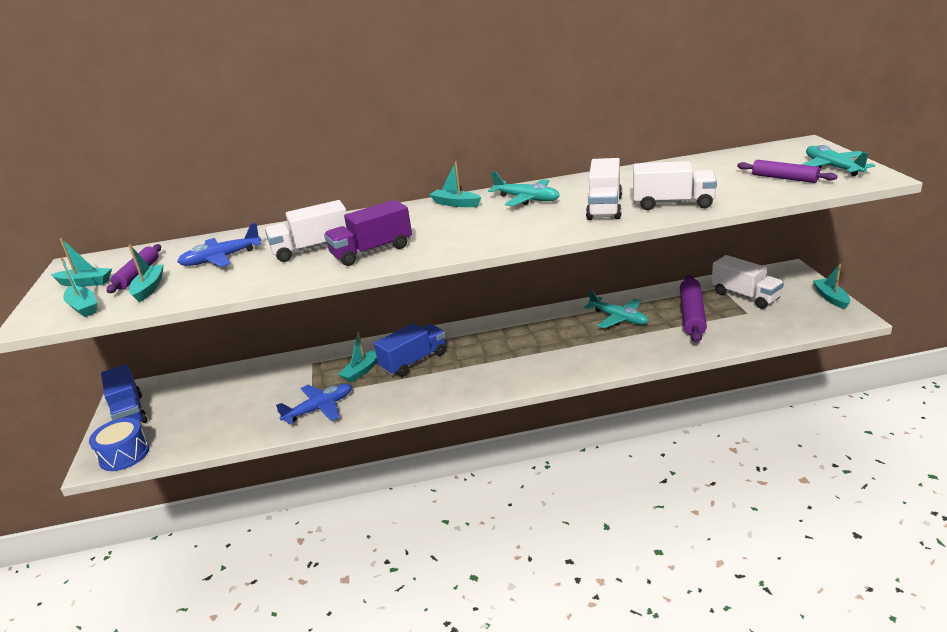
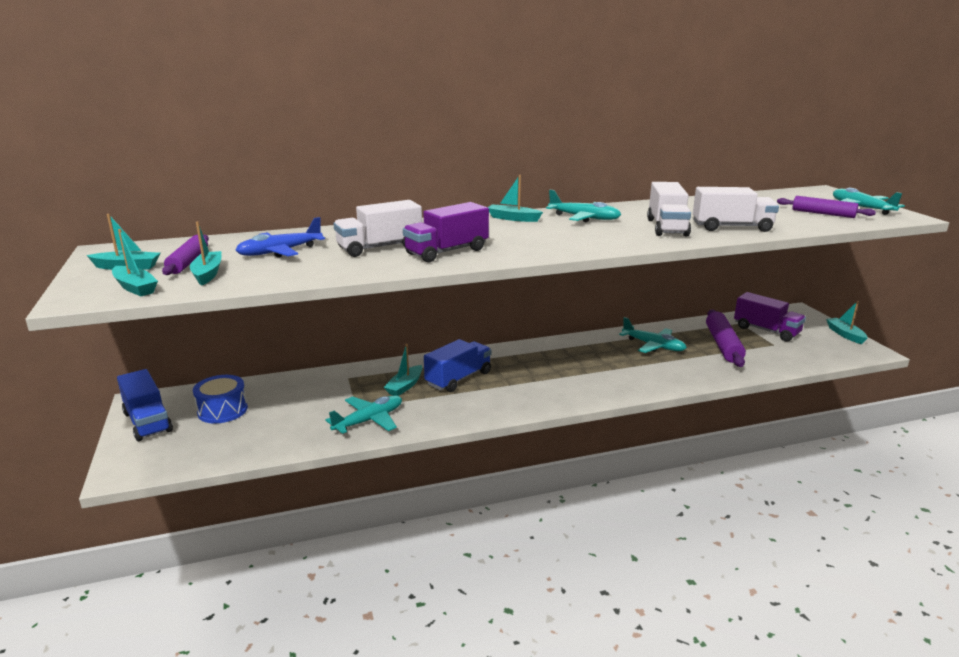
camera: 10 degrees left, 5 degrees down
(124, 454) = (152, 463): blue drum -> blue drum (222, 410)
(319, 409) = (369, 420): blue plane -> turquoise plane
(745, 296) = (766, 331): white truck -> purple truck

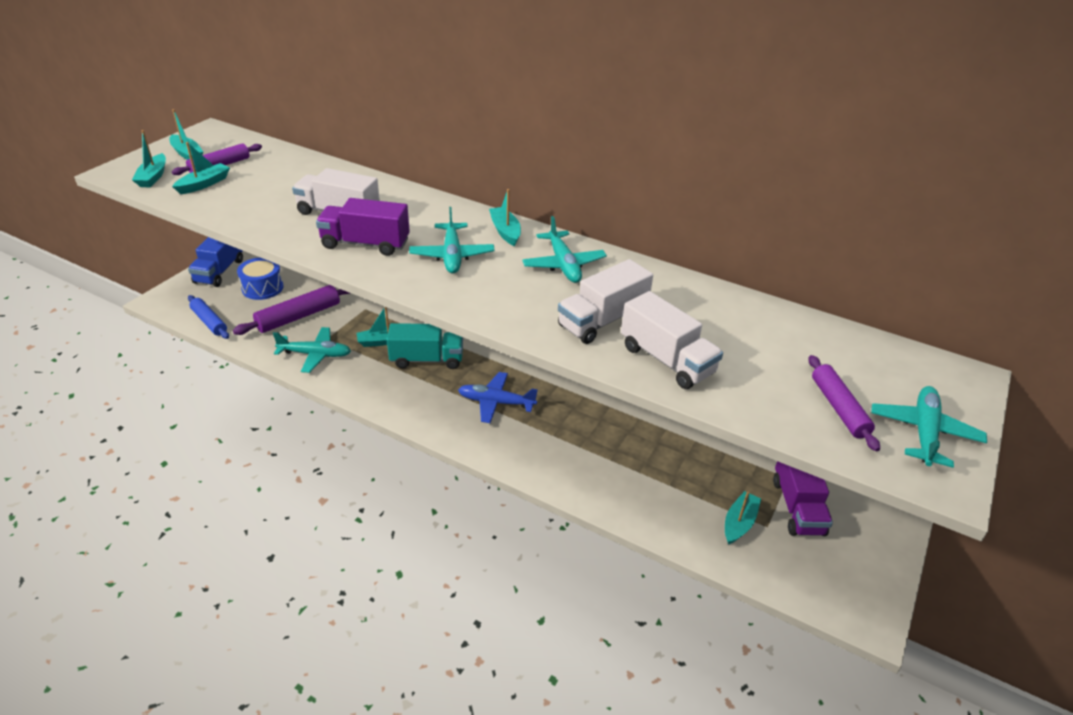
camera: 45 degrees right, 15 degrees up
(218, 455) = (209, 322): none -> blue rolling pin
(280, 252) = (279, 183): blue plane -> blue plane (496, 402)
(458, 378) = (427, 359): blue truck -> turquoise truck
(653, 346) = (638, 439): turquoise plane -> turquoise plane (452, 255)
(723, 345) = (709, 487): purple rolling pin -> purple rolling pin (298, 316)
(845, 334) = (887, 580): turquoise boat -> turquoise boat (739, 523)

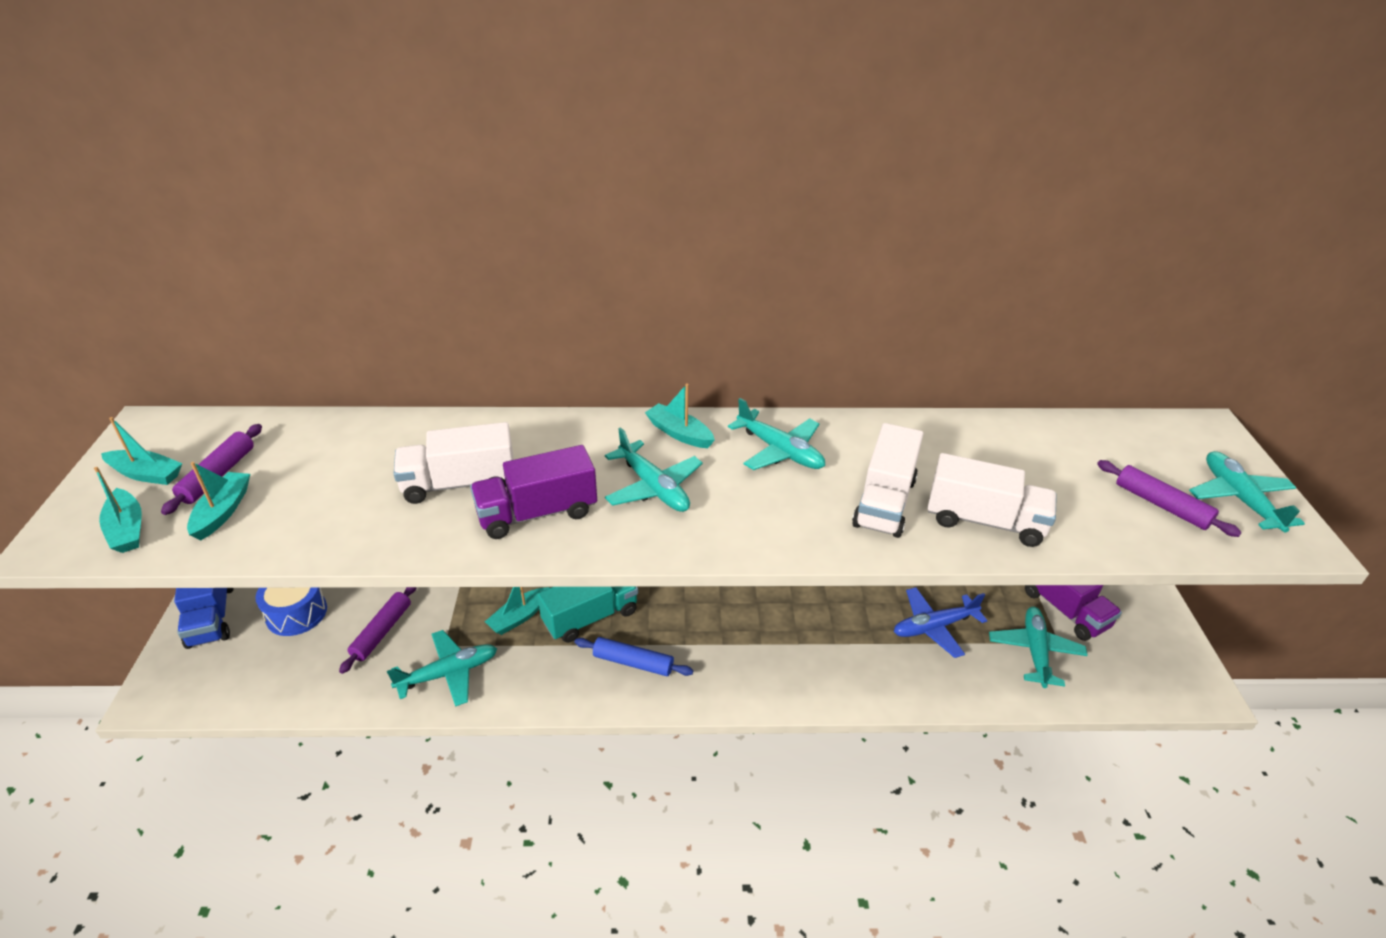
camera: 30 degrees left, 0 degrees up
(209, 322) = (259, 694): blue rolling pin -> blue rolling pin (633, 662)
(298, 316) = (382, 632): purple rolling pin -> purple rolling pin, size x0.66
(496, 402) = (710, 634): blue plane -> blue plane (934, 627)
(739, 523) = (1035, 651): turquoise boat -> turquoise plane

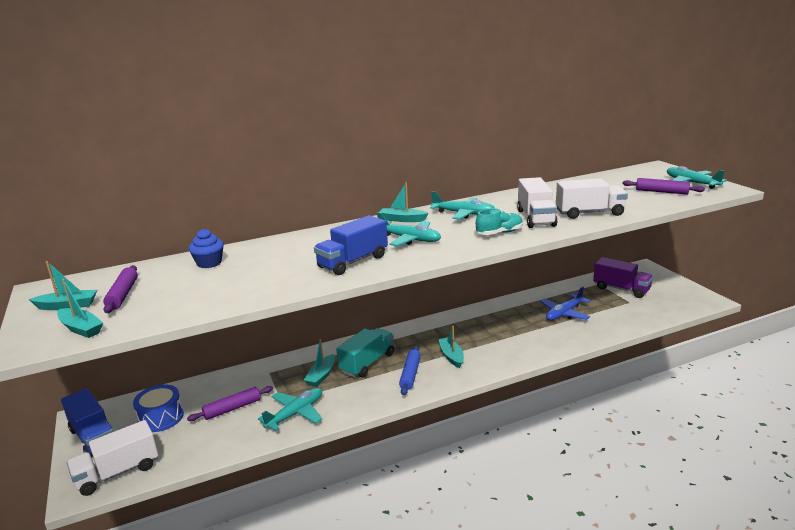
camera: 20 degrees left, 15 degrees down
(223, 511) = (144, 306): turquoise boat -> turquoise boat (451, 356)
(360, 444) = (209, 263): none -> blue cupcake
(382, 632) = (232, 408): purple rolling pin -> purple rolling pin turned 60 degrees clockwise
(459, 484) = (292, 262): white truck -> white truck (118, 472)
(537, 513) = (353, 262): purple truck -> blue truck
(633, 662) = (410, 374): blue rolling pin -> blue rolling pin turned 75 degrees counterclockwise
(797, 521) = (499, 233): none -> turquoise shoe
(1035, 651) = (621, 308): turquoise plane -> none

